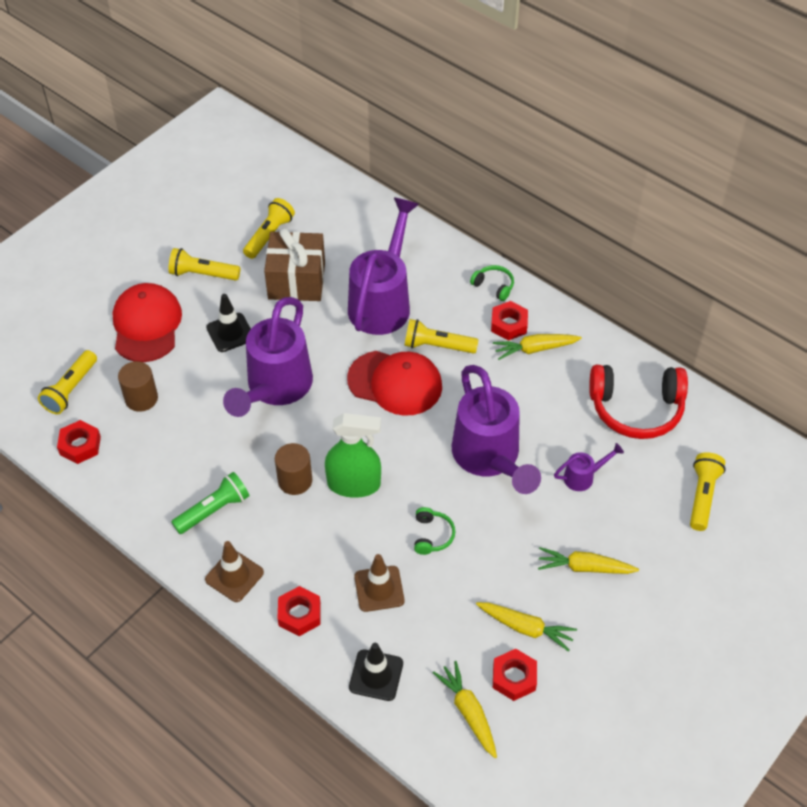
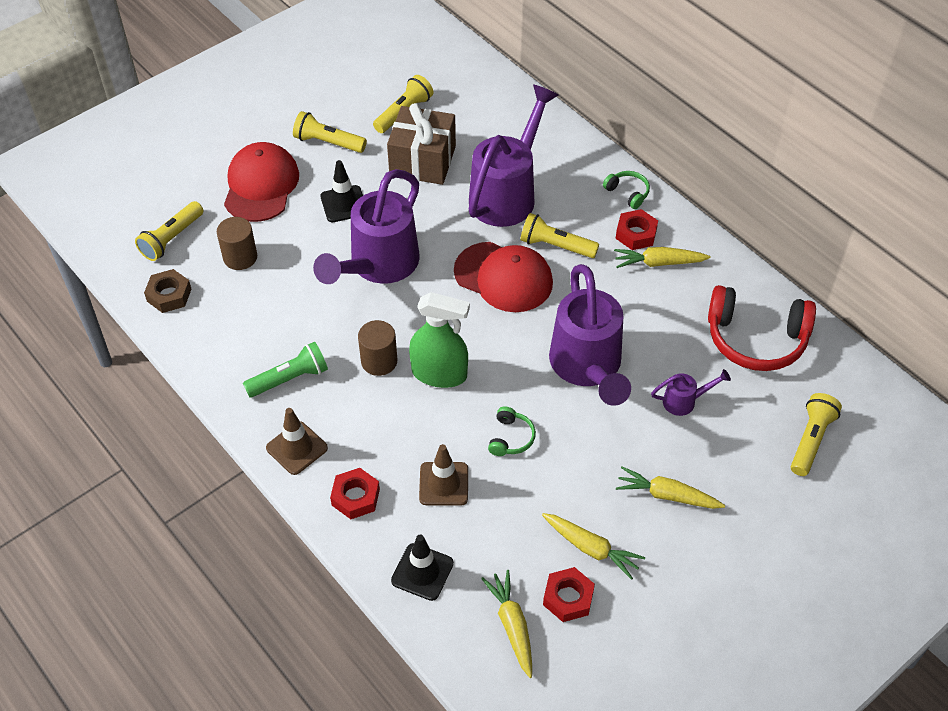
camera: 10 degrees right, 0 degrees up
(80, 445) = (169, 295): red nut -> brown nut

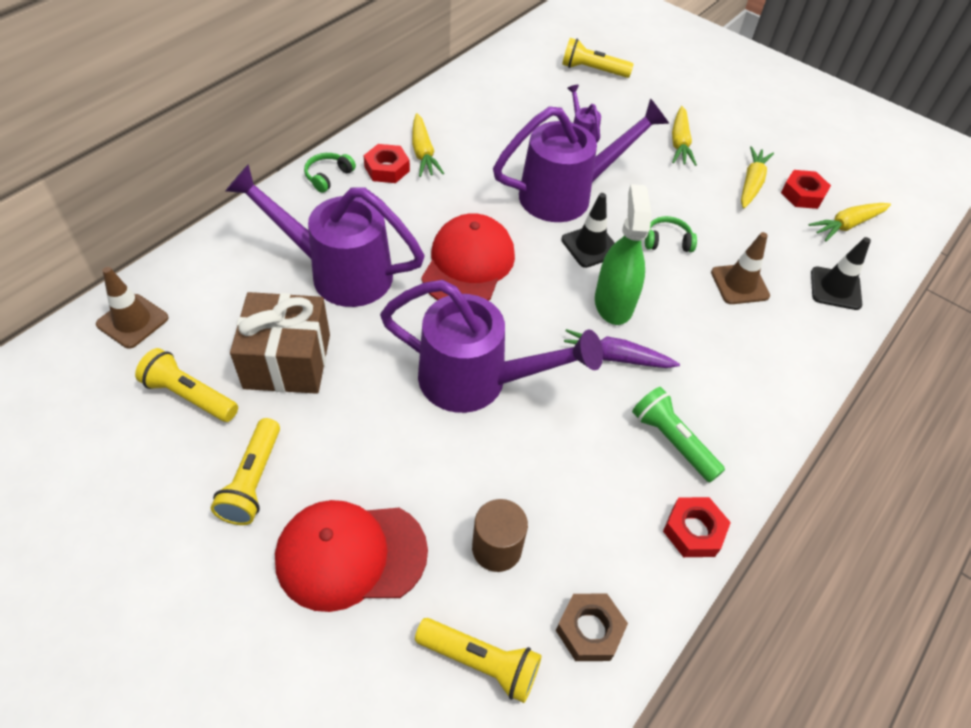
camera: 105 degrees left, 0 degrees up
(297, 448) = (758, 414): brown traffic cone -> brown traffic cone (132, 321)
(344, 204) = (376, 437): black traffic cone -> black traffic cone (590, 246)
(355, 497) = (788, 351): red nut -> red nut (693, 531)
(379, 361) = (616, 358): brown cylinder -> purple carrot
(555, 246) = (414, 226): yellow flashlight -> none
(756, 339) = (500, 95): red headphones -> none

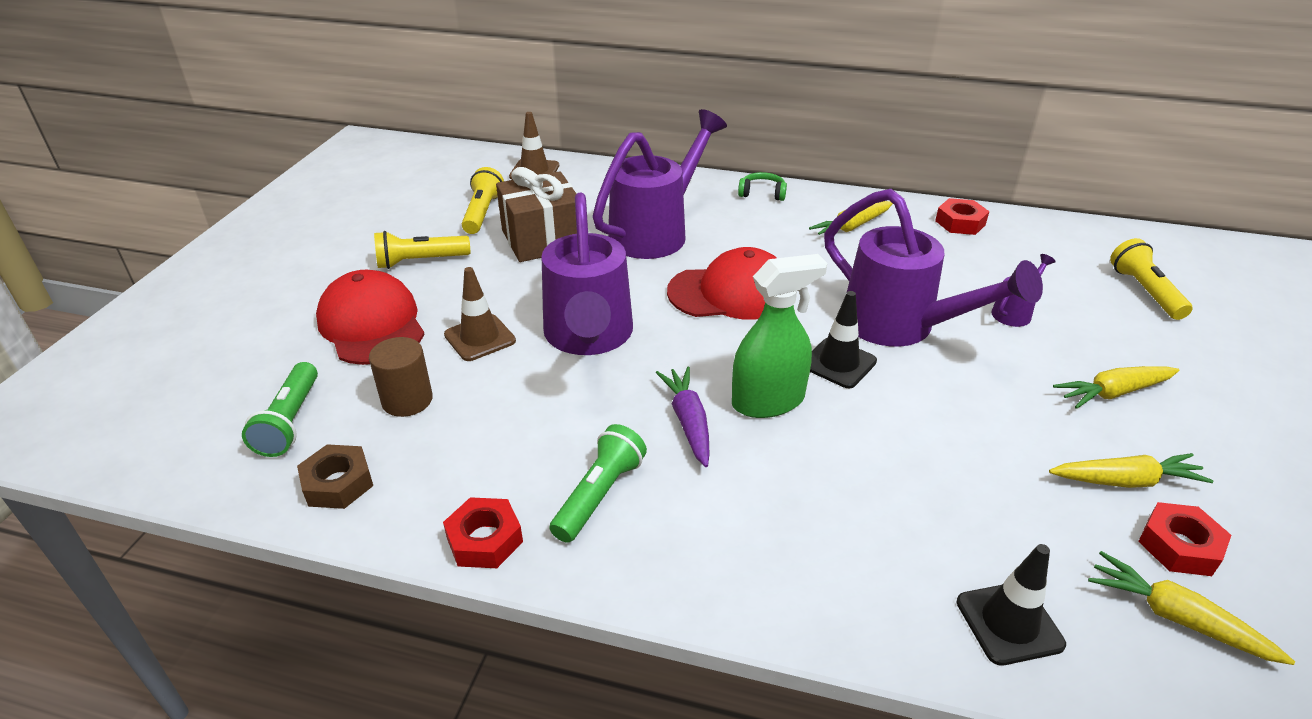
camera: 70 degrees right, 15 degrees down
(339, 272) = (656, 232): purple watering can -> purple watering can turned 45 degrees clockwise
(387, 169) = (806, 216): red nut -> red nut (960, 223)
(481, 662) = (290, 421): yellow flashlight -> green flashlight
(667, 241) = (913, 422): green headphones -> none
(739, 284) = (906, 506): brown traffic cone -> brown traffic cone (480, 338)

